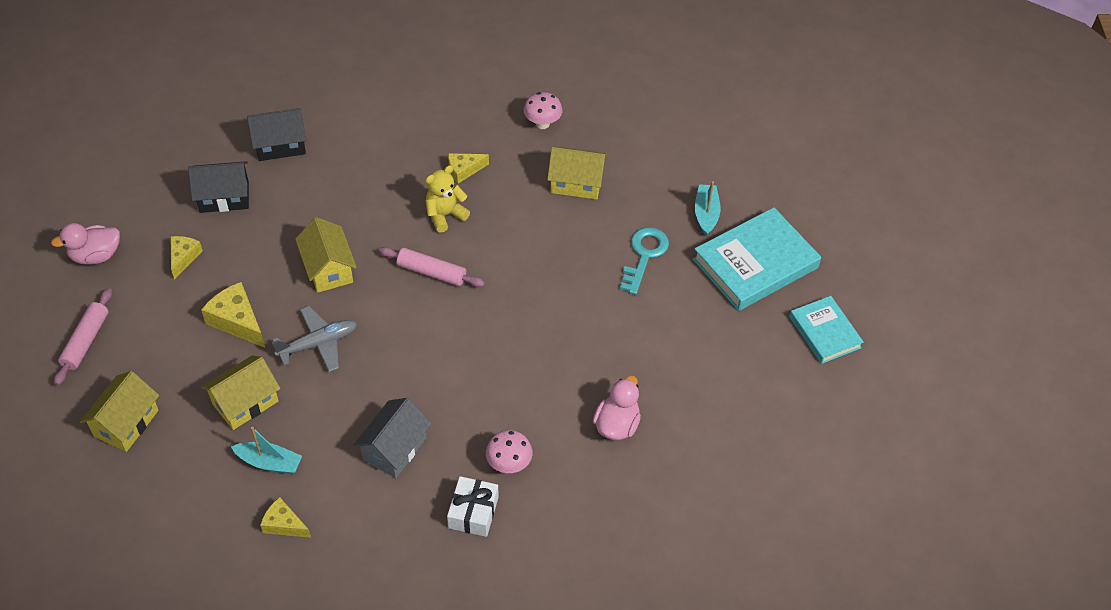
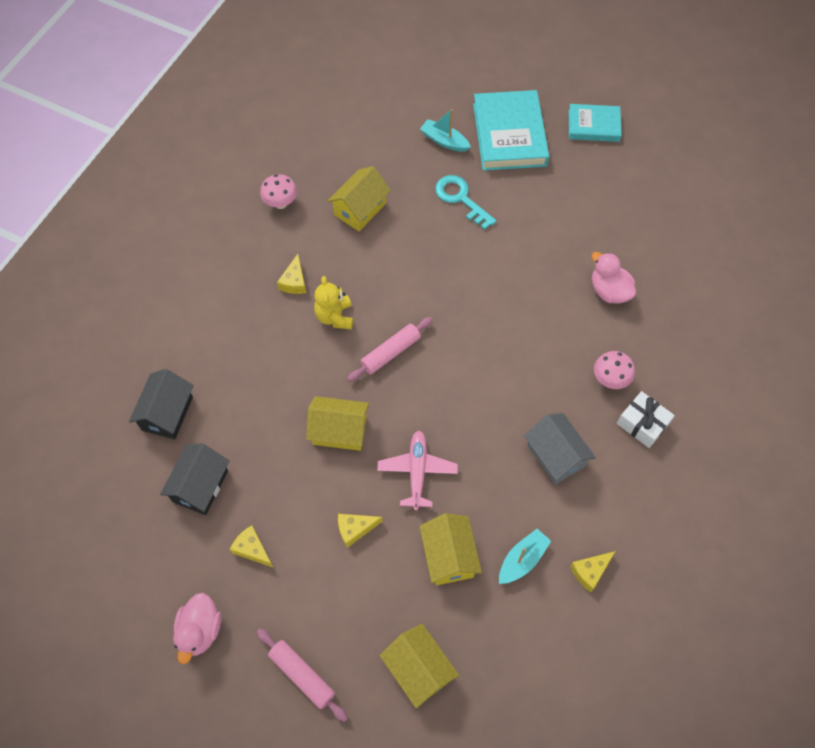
camera: 60 degrees left, 10 degrees up
(237, 321) = (355, 529): yellow cheese -> yellow cheese, size x0.64
(318, 343) = (417, 471): grey plane -> pink plane

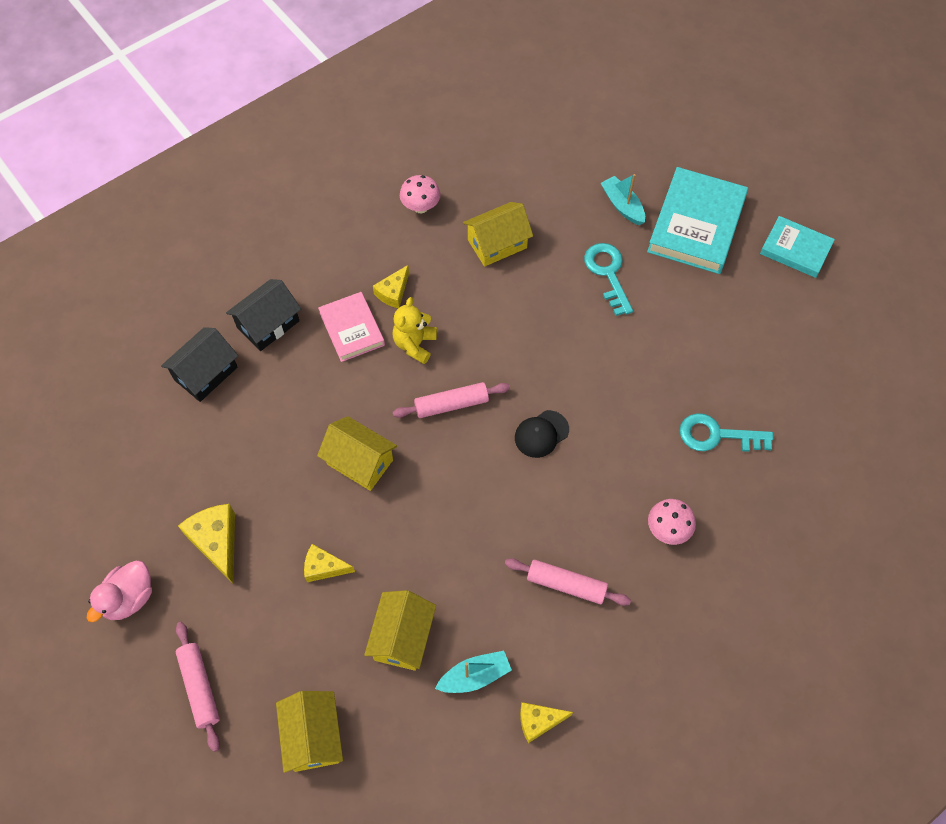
camera: 25 degrees right, 0 degrees up
(200, 486) = (200, 458): black house -> black house (268, 324)
(252, 549) = (216, 542): yellow cheese -> yellow cheese, size x1.56
(275, 325) = (352, 329): none -> pink book
(417, 471) = (415, 537): pink plane -> none
(474, 346) = (541, 434): none -> black cap
(555, 456) = (566, 584): grey house -> pink rolling pin
(609, 291) = (717, 435): pink duck -> turquoise key
(642, 424) = (678, 592): white gift -> none

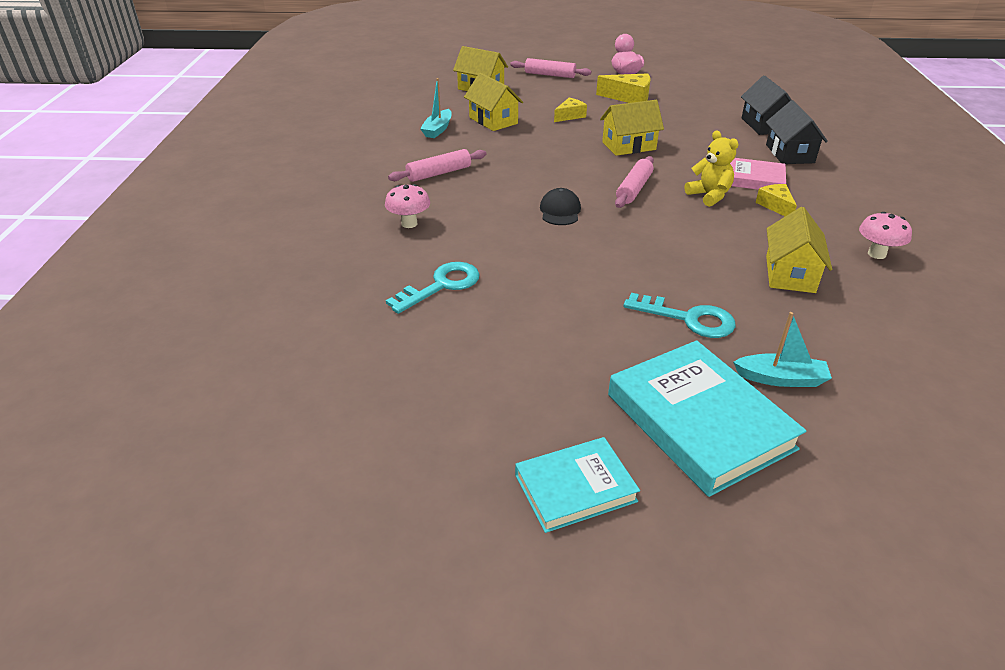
camera: 130 degrees right, 25 degrees down
(538, 721) = (382, 135): yellow cheese -> none

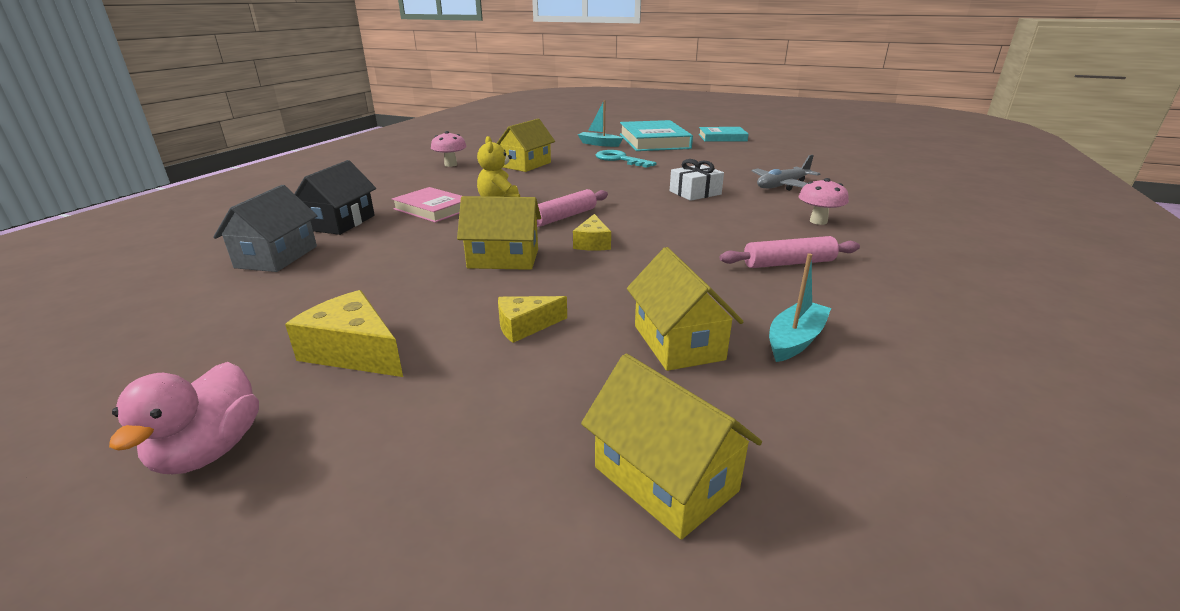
camera: 160 degrees left, 10 degrees down
(441, 286) = (782, 186): turquoise key -> grey plane
(539, 249) = (695, 193): none -> white gift
(550, 75) = (409, 506): pink rolling pin -> none
(560, 211) = (657, 211): black cap -> none
(764, 125) = (277, 257): black house -> grey house
(775, 206) = (458, 191): yellow cheese -> yellow cheese (592, 243)

